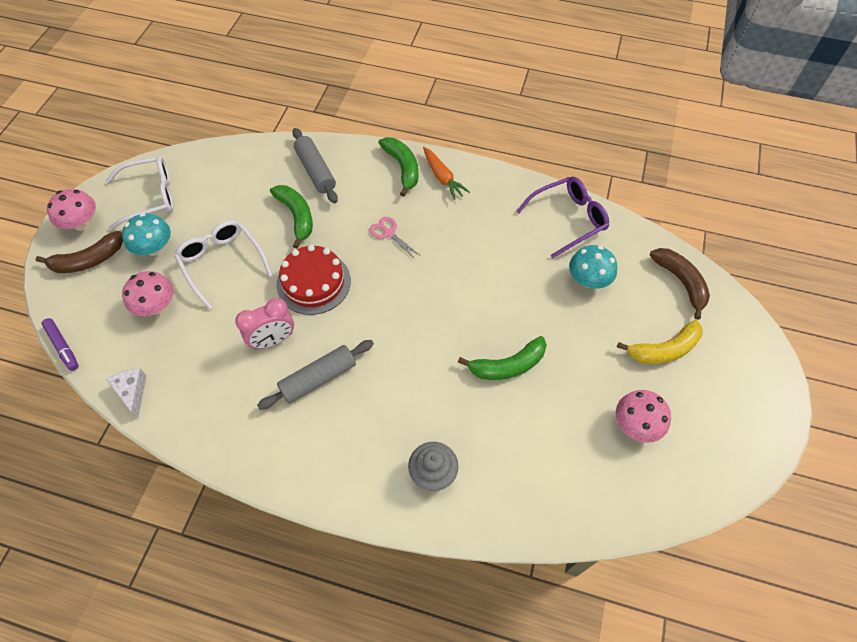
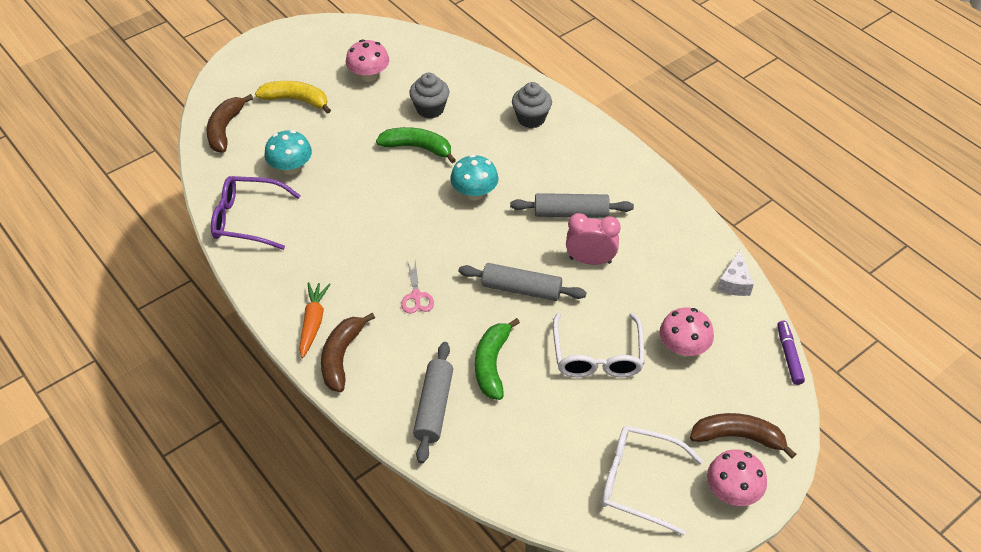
camera: 145 degrees left, 10 degrees down
(154, 248) = (660, 412): turquoise mushroom -> turquoise mushroom (474, 193)
(313, 282) = (521, 289): red cake -> grey rolling pin
(402, 168) = (341, 357): green banana -> brown banana
(539, 420) = (430, 109): none -> grey cupcake

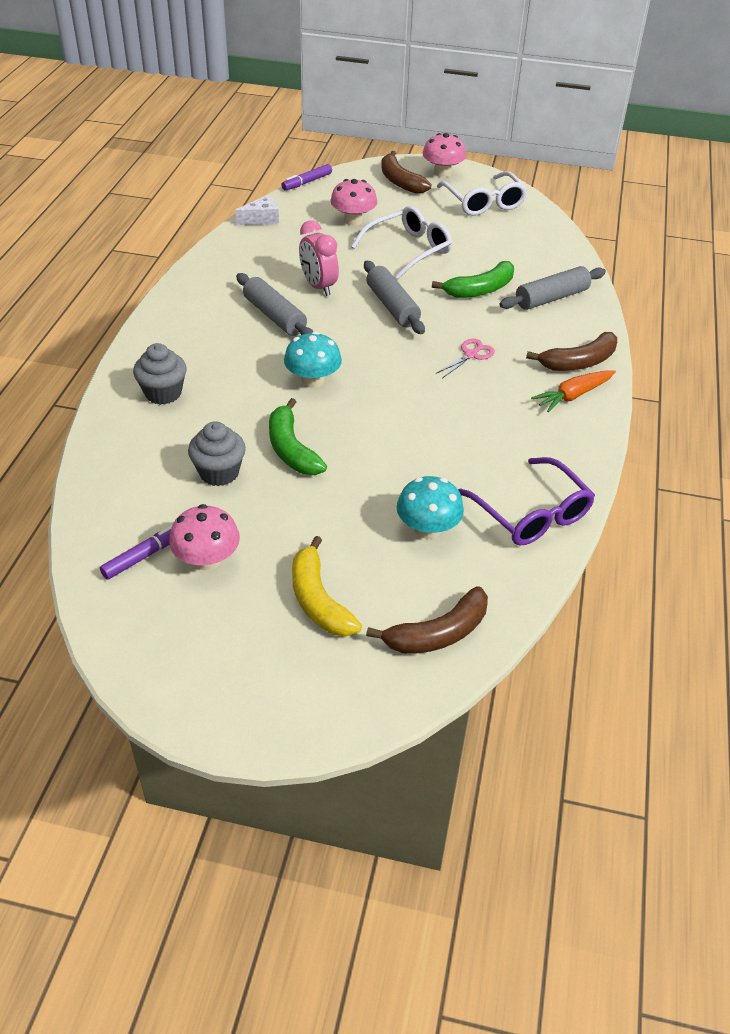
camera: 130 degrees left, 5 degrees down
(397, 56) = (144, 556): none -> purple marker

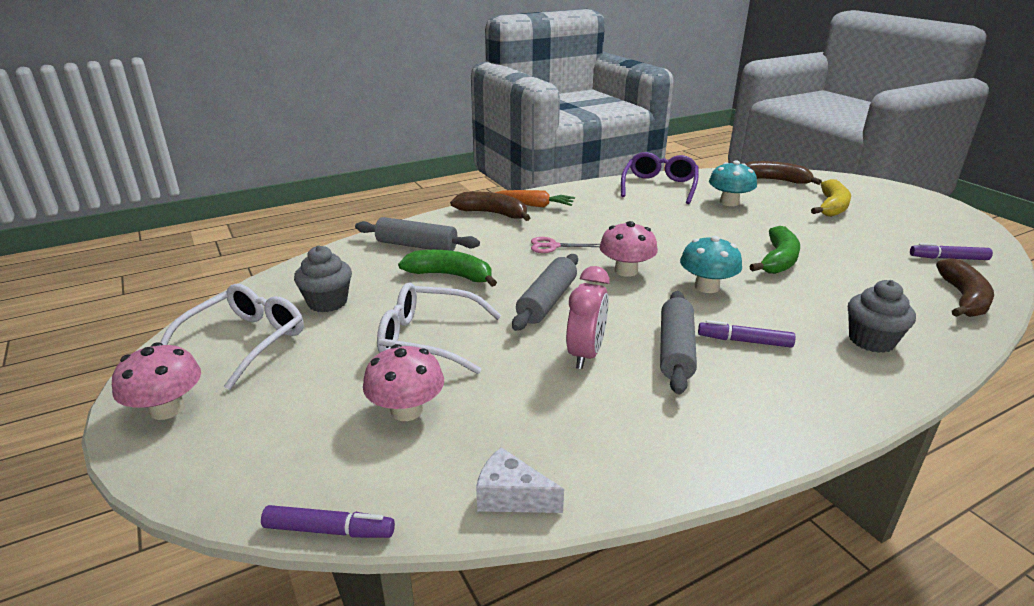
camera: 130 degrees left, 15 degrees down
(207, 559) = (897, 241): pink mushroom -> pink mushroom (626, 271)
(219, 473) = (854, 271): grey cupcake -> grey cupcake (327, 302)
(242, 346) = (744, 341): none -> purple marker
(400, 181) = (234, 432): brown banana -> brown banana (963, 298)

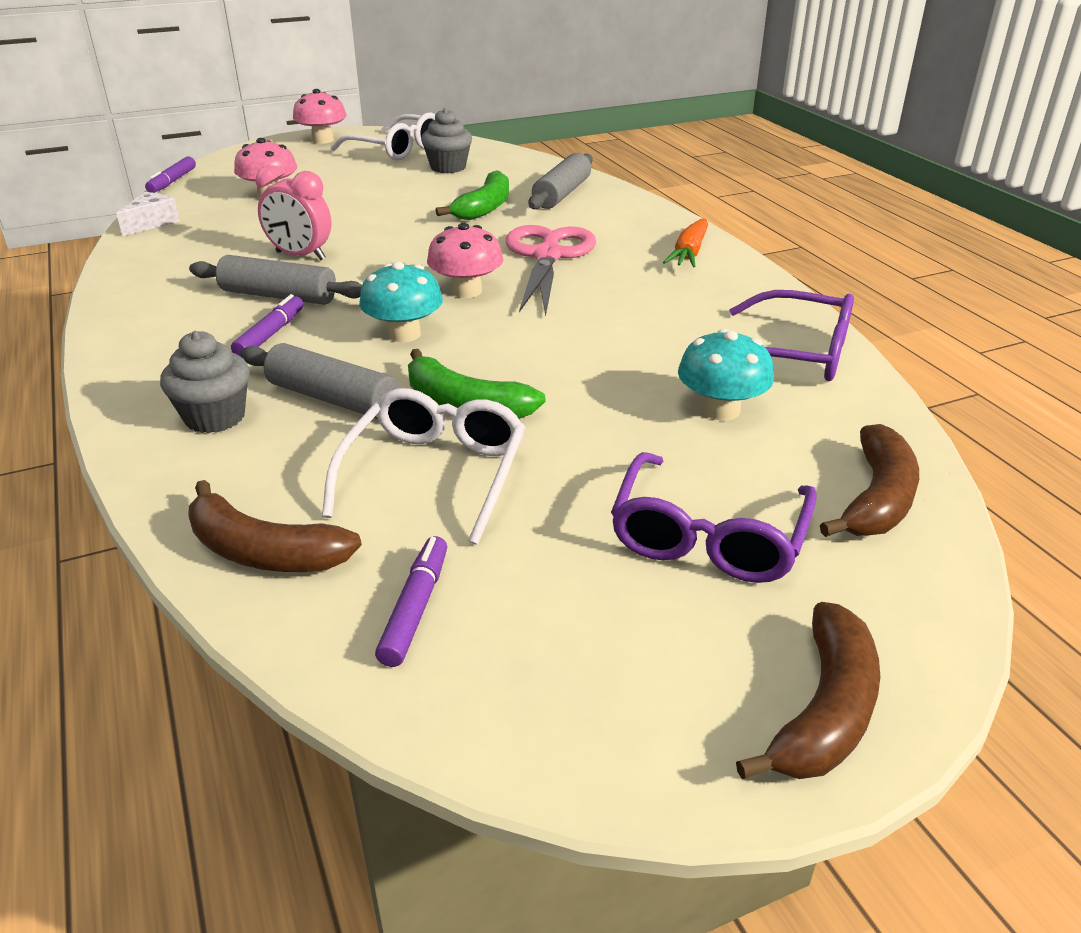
camera: 95 degrees right, 5 degrees up
(429, 339) = (365, 201): white glasses -> white glasses (434, 474)
(493, 214) = (656, 229): brown banana -> brown banana (824, 711)
(547, 301) = (409, 246): grey rolling pin -> grey rolling pin (333, 399)
(553, 246) = (548, 256): pink scissors -> pink scissors, size x2.10
(831, 207) = (708, 536): yellow banana -> purple glasses

